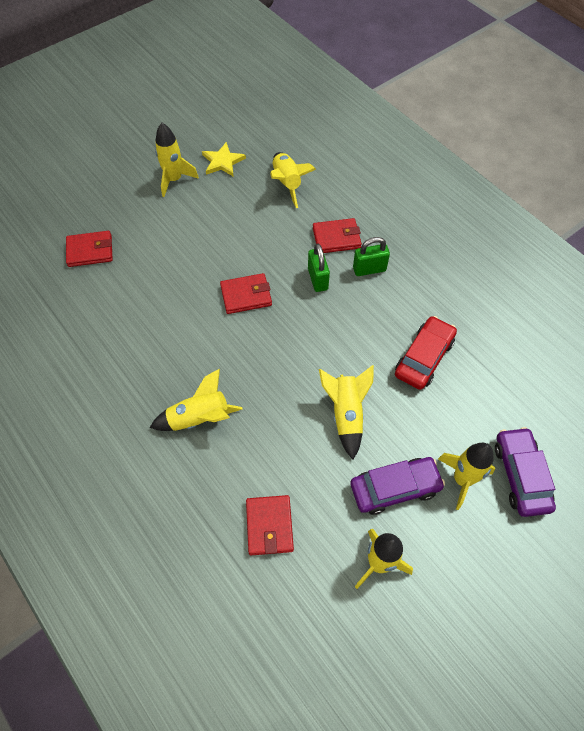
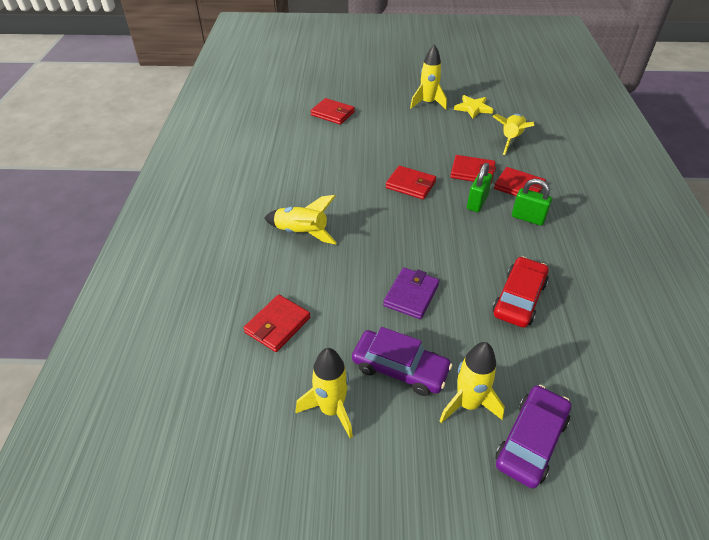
camera: 40 degrees right, 15 degrees down
(286, 245) = (472, 172): none -> red wallet
(346, 414) = (411, 295): yellow rocket -> purple wallet
(424, 358) = (519, 298): red car -> red car turned 45 degrees counterclockwise

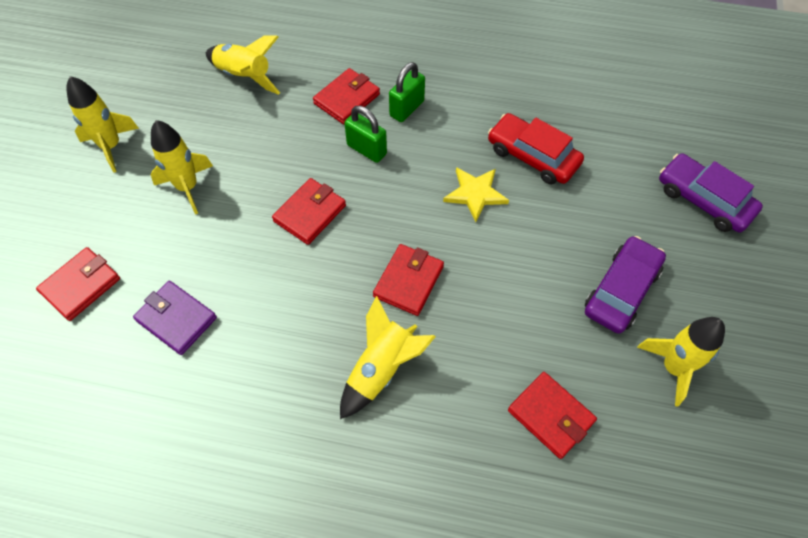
camera: 80 degrees left, 15 degrees up
(411, 295) = (516, 257): purple wallet -> purple wallet (176, 319)
(468, 404) = (665, 239): yellow rocket -> yellow rocket (187, 187)
(472, 172) = (303, 137): red wallet -> red wallet (408, 281)
(473, 108) = (150, 95): yellow star -> yellow star (475, 194)

